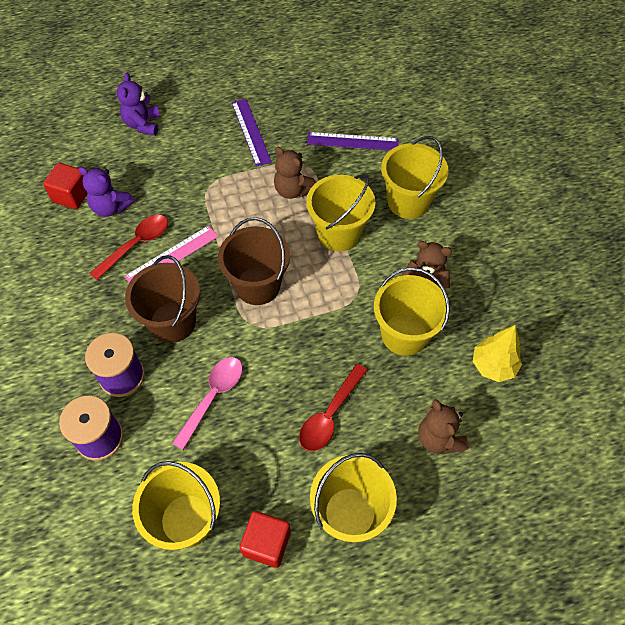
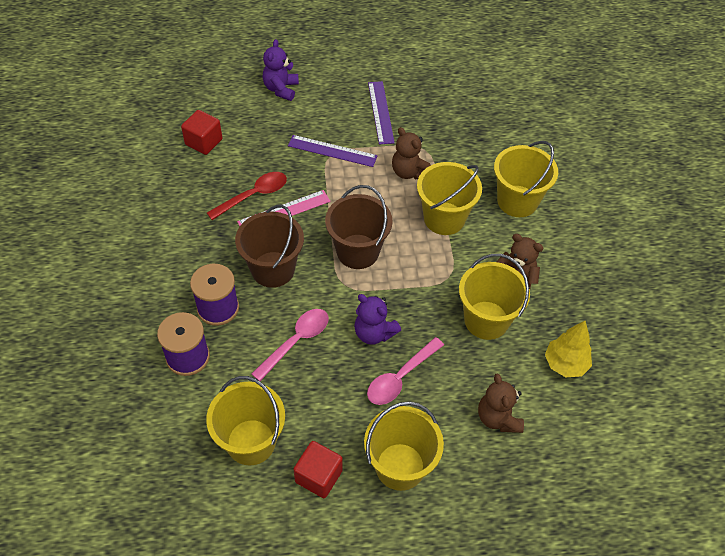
camera: 10 degrees right, 5 degrees down
(111, 207) = (237, 158): purple teddy bear -> purple teddy bear (374, 333)
(330, 414) = (400, 377): red spoon -> pink spoon
(352, 141) = (476, 137): purple ruler -> purple ruler (332, 151)

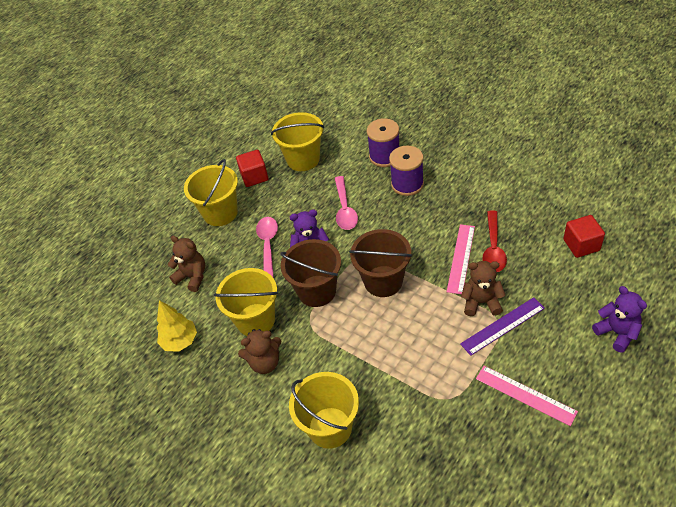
camera: 140 degrees right, 5 degrees down
(273, 269) = (412, 225): brown bucket -> brown bucket (316, 291)
(380, 112) = (525, 395): purple ruler -> pink ruler
(409, 172) = (432, 367): brown teddy bear -> brown teddy bear (481, 302)
(444, 218) = (362, 358): yellow bucket -> none

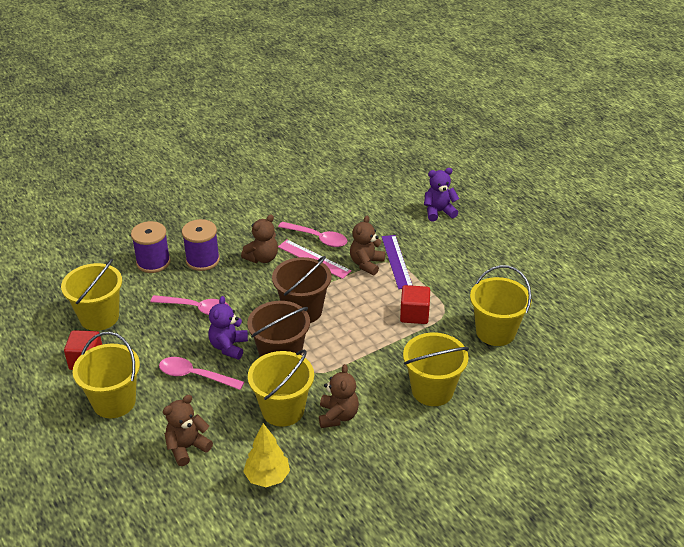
camera: 75 degrees left, 10 degrees down
(436, 221) = (262, 258): none -> brown teddy bear
(445, 459) = (495, 332): none -> yellow bucket
(493, 248) = (317, 238): red spoon -> pink spoon
(525, 395) = (464, 273): pink ruler -> none
(581, 245) = (350, 196): red cube -> red cube (414, 314)

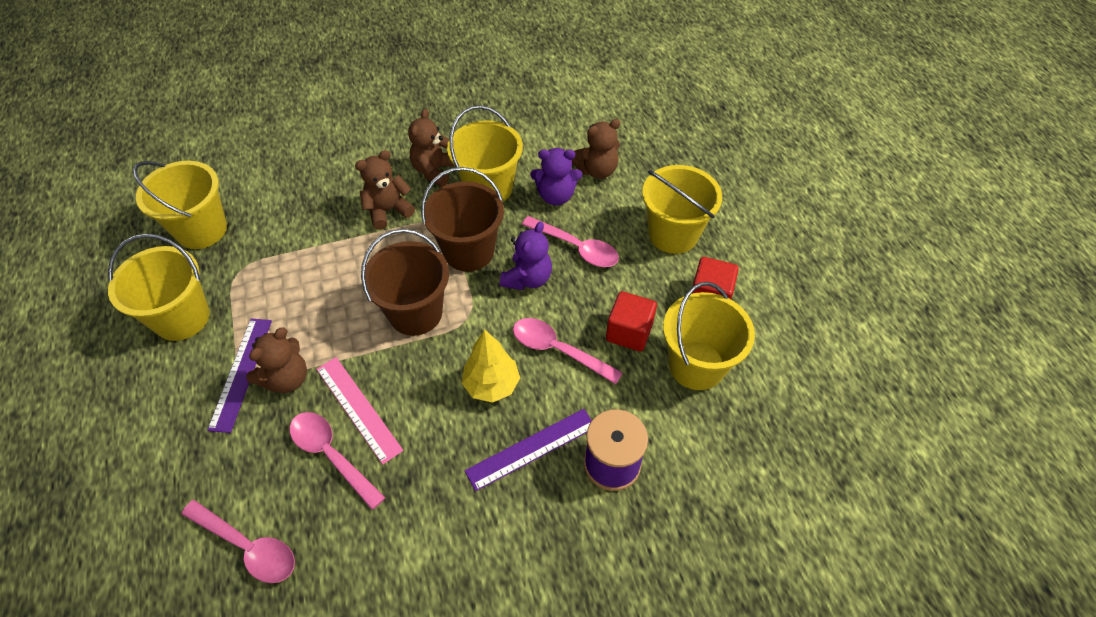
camera: 165 degrees left, 15 degrees up
(202, 260) = (531, 449): purple spool -> purple ruler
(262, 258) = (436, 430): brown teddy bear -> brown teddy bear (388, 211)
(267, 477) = (525, 129): yellow tree -> yellow tree (491, 385)
(339, 202) = (247, 546): none -> pink spoon
(414, 314) = (278, 275): red cube -> red cube (629, 332)
(432, 390) = (322, 177): yellow bucket -> yellow bucket (182, 318)
(438, 212) = (99, 472): purple teddy bear -> purple teddy bear (556, 196)

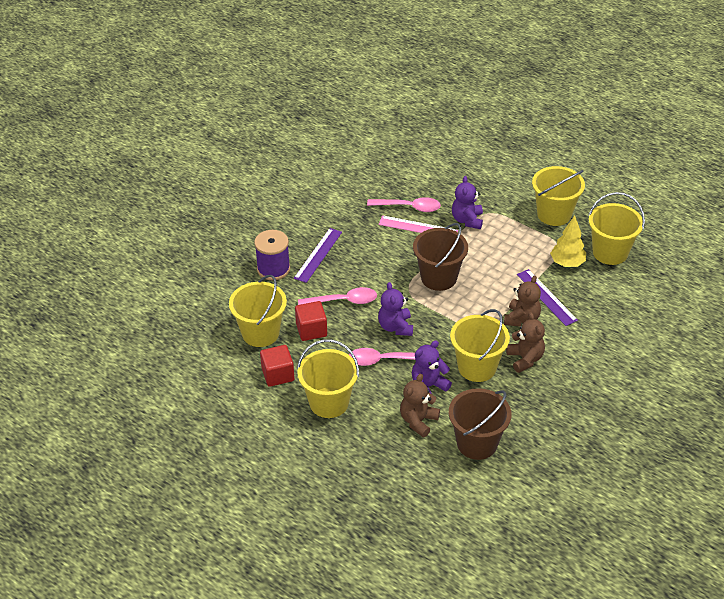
camera: 145 degrees right, 10 degrees down
(241, 373) = (491, 211): purple ruler -> purple ruler (546, 297)
(247, 546) = (407, 167): pink spoon -> none
(286, 378) = (467, 220): brown teddy bear -> purple teddy bear
(469, 251) = (446, 323): brown bucket -> brown bucket (477, 443)
(491, 385) = (363, 268): yellow tree -> yellow tree (567, 263)

